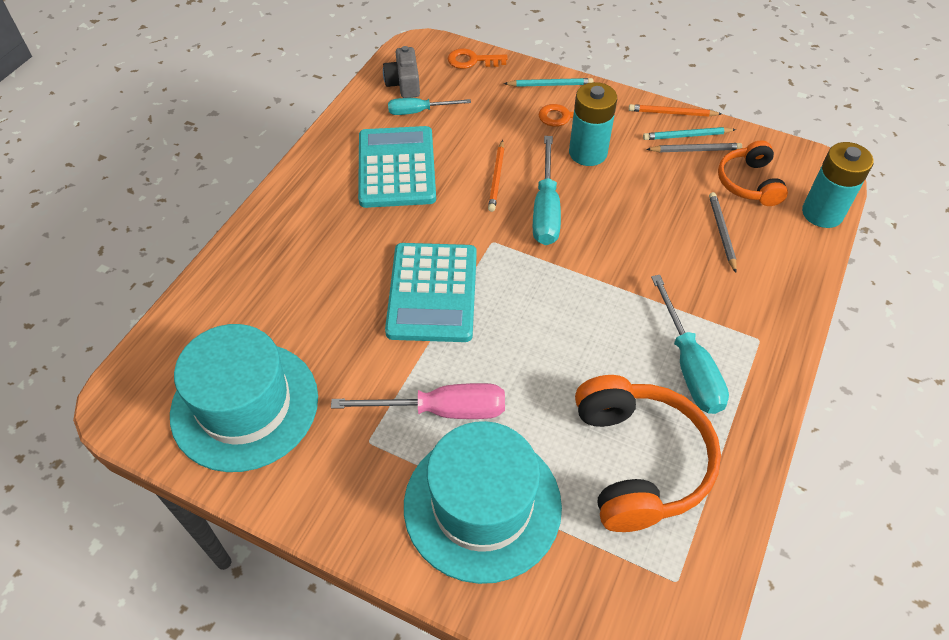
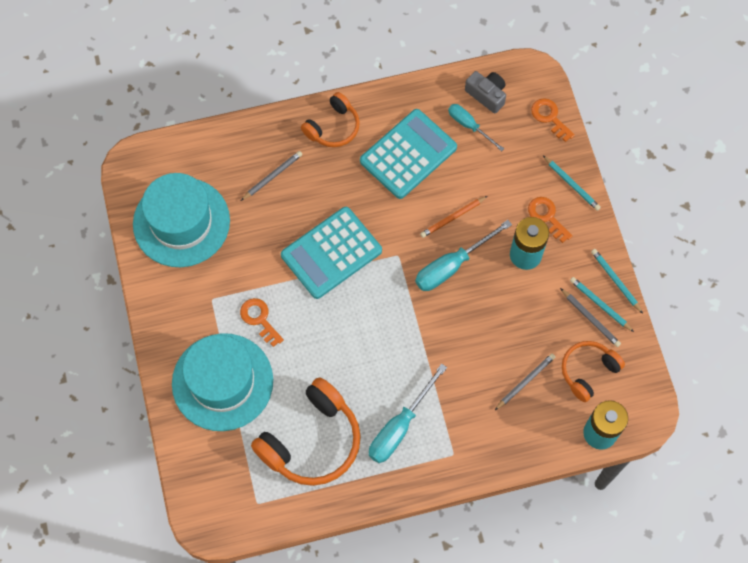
camera: 50 degrees right, 15 degrees up
(293, 285) = (272, 176): none -> grey pencil
(302, 203) = (333, 127): none -> orange headphones
(404, 83) = (486, 95): grey camera -> grey camera turned 90 degrees clockwise
(441, 410) = (259, 319): pink screwdriver -> orange key
(672, 113) = (615, 281): orange pencil -> turquoise pencil

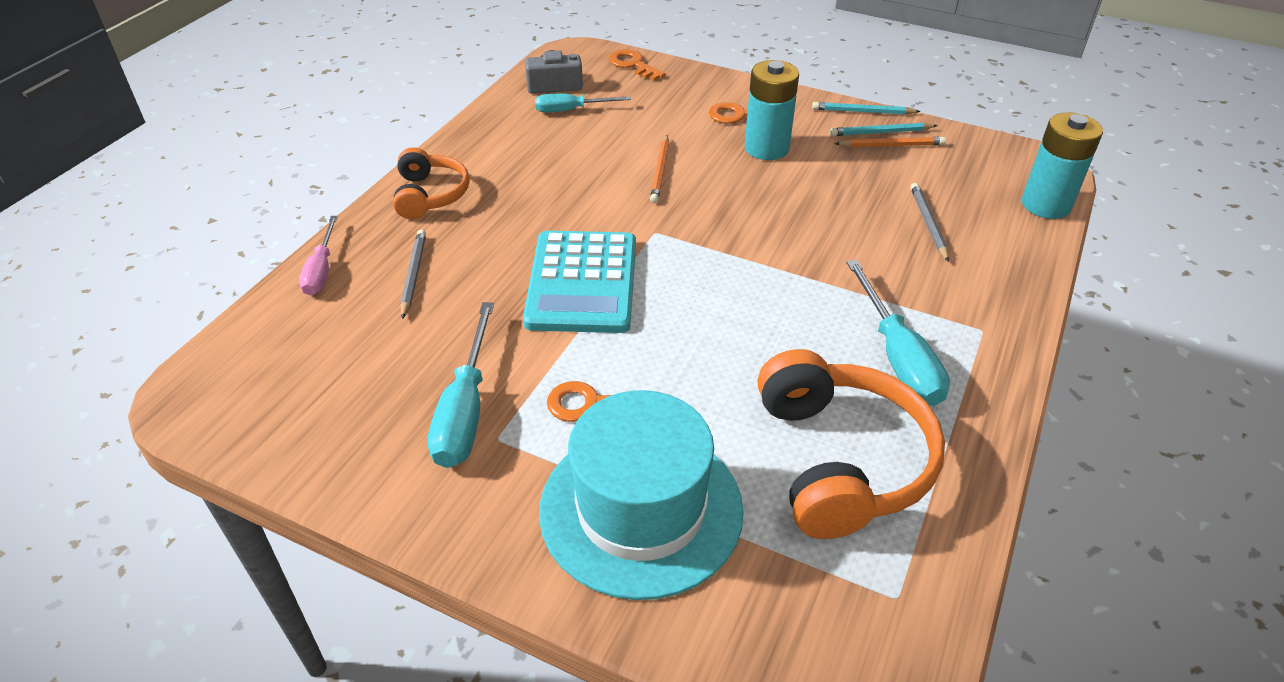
camera: 50 degrees left, 25 degrees down
(181, 222) = (344, 399): turquoise hat -> none
(241, 135) = (321, 270): none -> pink screwdriver
(408, 154) = (543, 162): turquoise calculator -> none
(452, 266) = (718, 201): turquoise screwdriver -> turquoise screwdriver (465, 410)
(550, 117) = (633, 65): orange key -> orange key turned 45 degrees clockwise
(571, 184) = (721, 86): turquoise pencil -> none
(588, 371) = (956, 176): orange headphones -> none
(590, 319) = (891, 145): grey pencil -> orange pencil

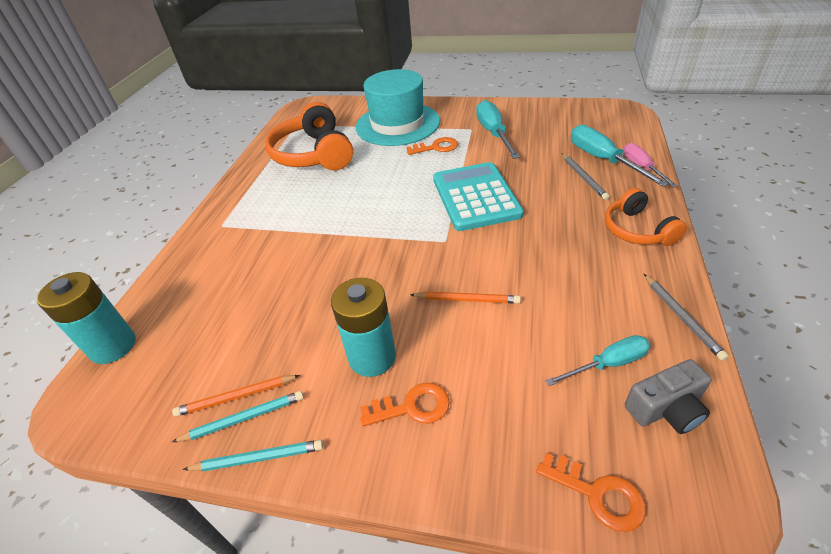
camera: 170 degrees right, 0 degrees up
(660, 171) = (466, 299): orange pencil -> orange pencil turned 105 degrees clockwise
(897, 357) = (277, 200): turquoise screwdriver -> turquoise screwdriver (603, 160)
(928, 223) = (229, 299): grey pencil -> grey pencil (681, 317)

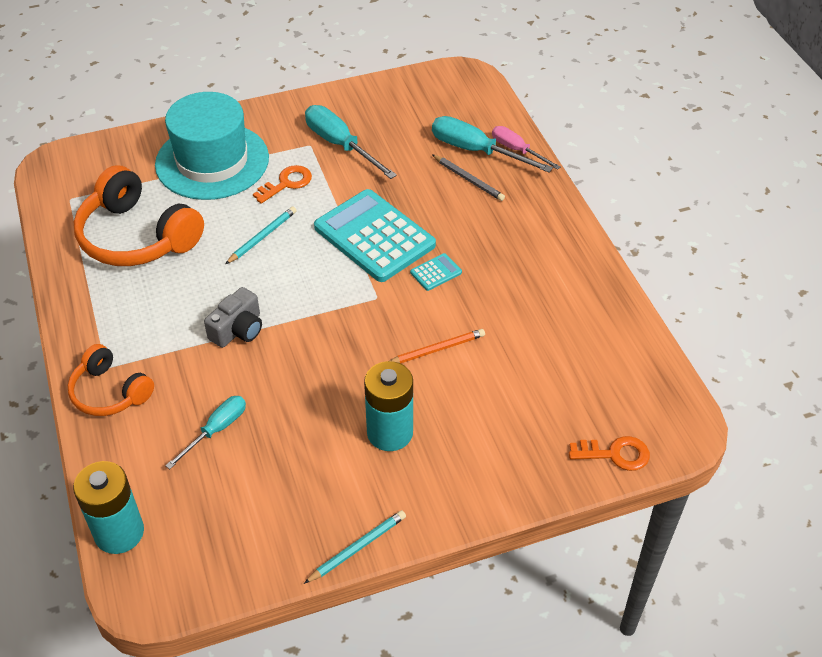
camera: 35 degrees left, 5 degrees up
(236, 397) = (295, 516): orange pencil -> none
(243, 418) = (318, 528): turquoise pencil -> turquoise pencil (262, 237)
(412, 407) = (452, 456): orange key -> none
(509, 237) = (436, 272): none -> turquoise calculator
(608, 364) = (579, 360): turquoise screwdriver -> turquoise screwdriver (216, 430)
(637, 230) = (545, 226): orange headphones -> orange headphones (110, 392)
(666, 409) = (632, 377): grey camera -> grey camera (238, 330)
(681, 317) = (614, 299): grey pencil -> none

